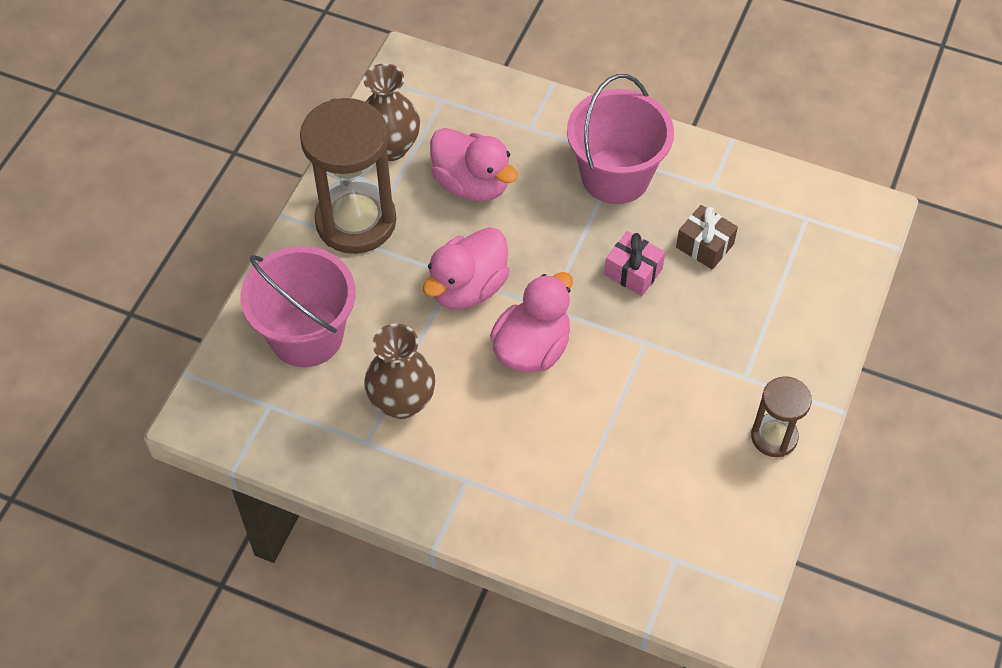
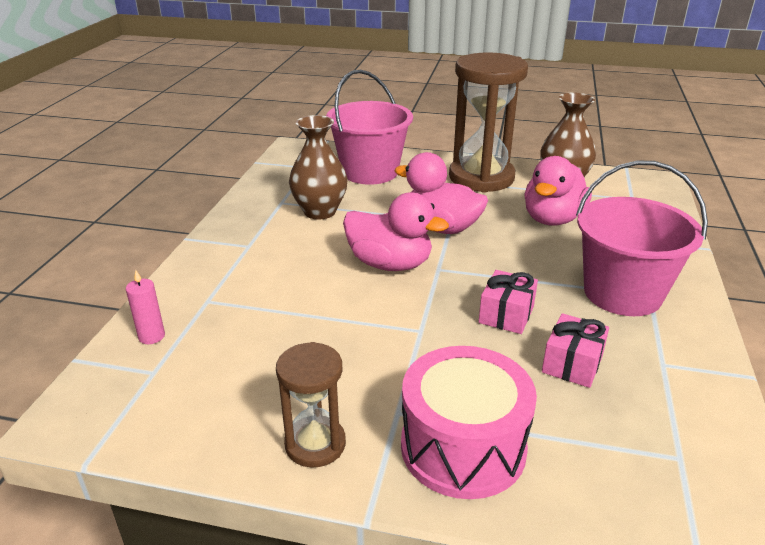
camera: 80 degrees right, 25 degrees down
(622, 565) = (151, 336): none -> pink candle
(704, 246) = (572, 364): brown gift -> pink gift
(785, 342) = (463, 447): none -> pink drum

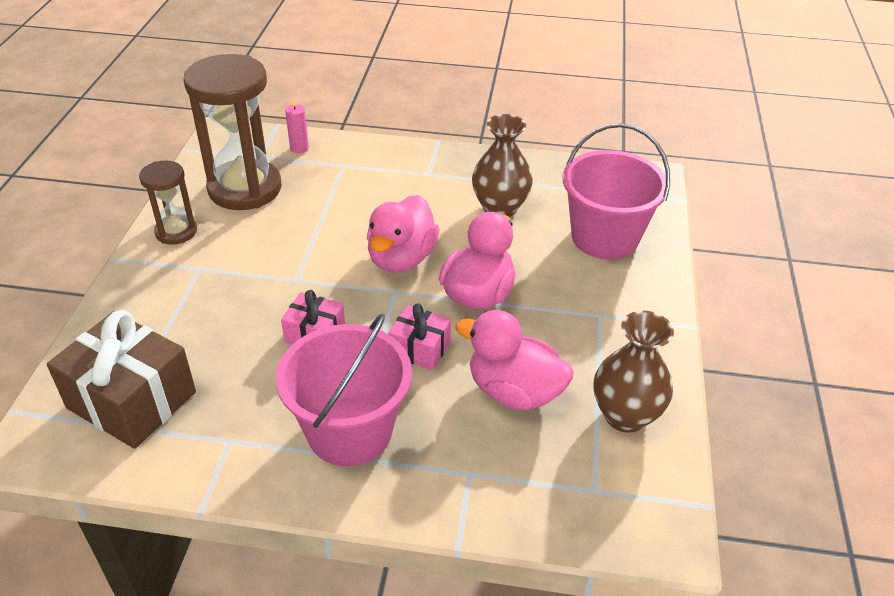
camera: 85 degrees right, 10 degrees up
(463, 447) = (156, 300): pink drum -> none
(481, 178) = (617, 332): brown hourglass -> brown hourglass (245, 189)
(572, 364) = (238, 373): pink gift -> pink gift (420, 349)
(638, 447) = (132, 400): none -> brown gift

